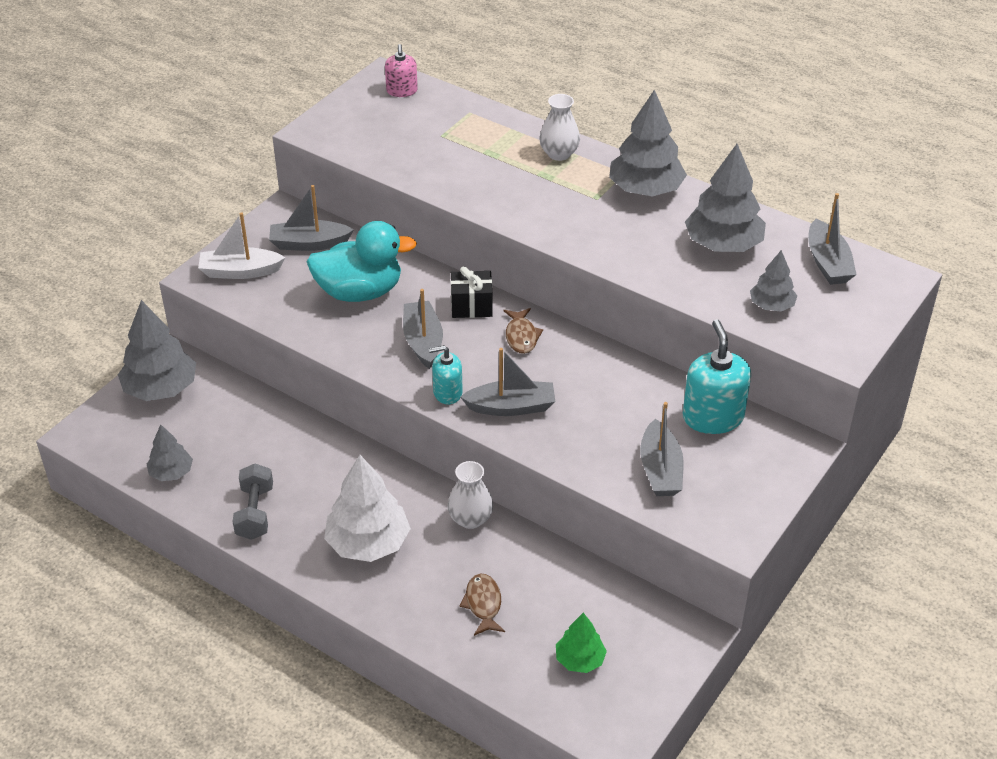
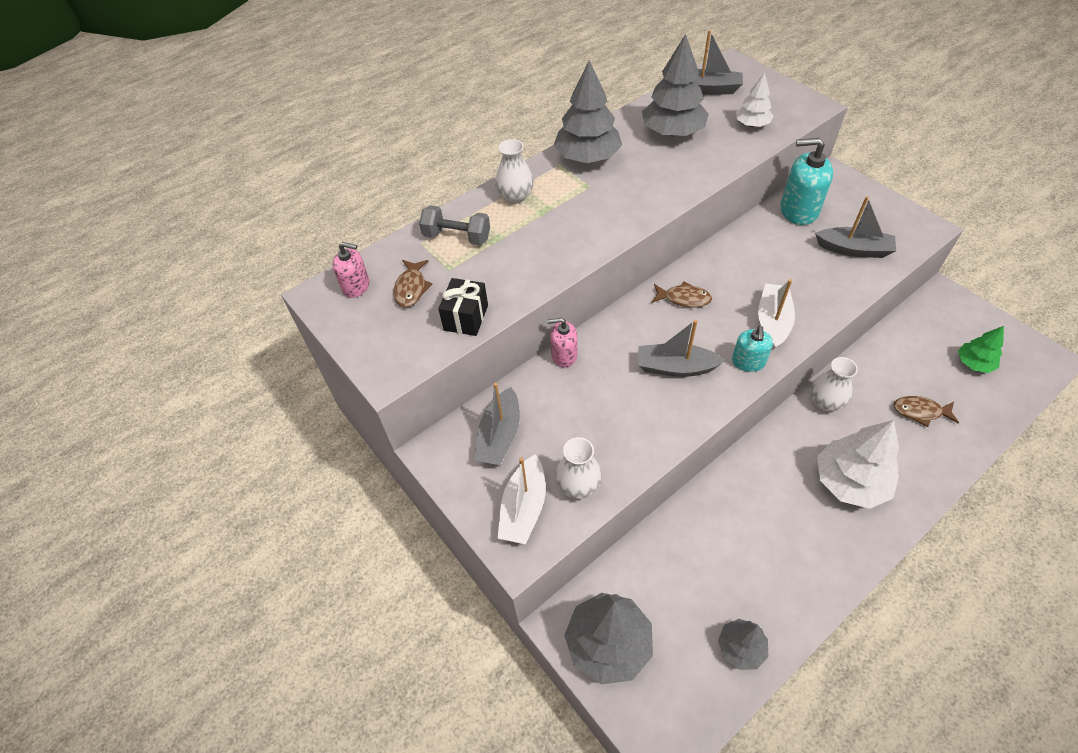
camera: 70 degrees left, 10 degrees up
(255, 513) = (806, 572): grey dumbbell -> grey dumbbell (457, 237)
(270, 299) = (578, 485): none -> white vase
(360, 292) = (590, 404): turquoise duck -> none
(410, 120) = (411, 288): none -> brown fish
(414, 265) = (564, 355): none -> pink soap dispenser
(471, 306) = (635, 324): black gift -> black gift (466, 318)
(511, 407) = (772, 322): grey boat -> white boat
(771, 305) = (752, 124): grey tree -> white tree

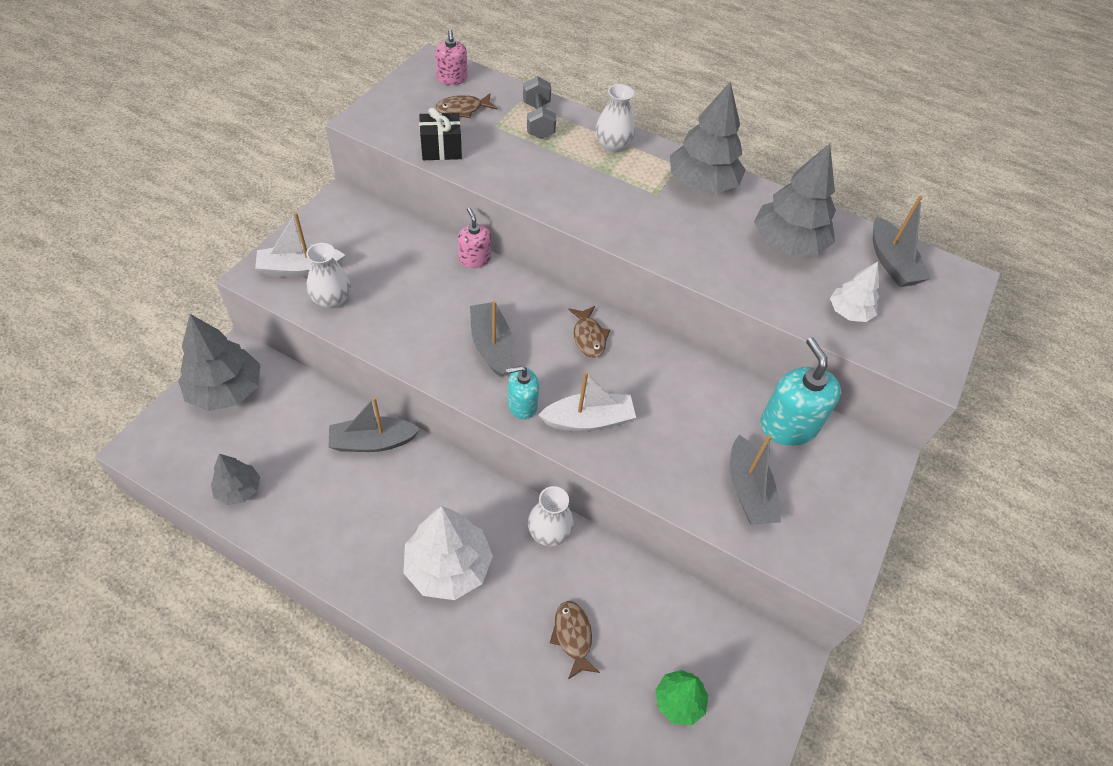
camera: 60 degrees right, 0 degrees up
(500, 436) = (369, 237): grey boat -> grey boat (373, 442)

